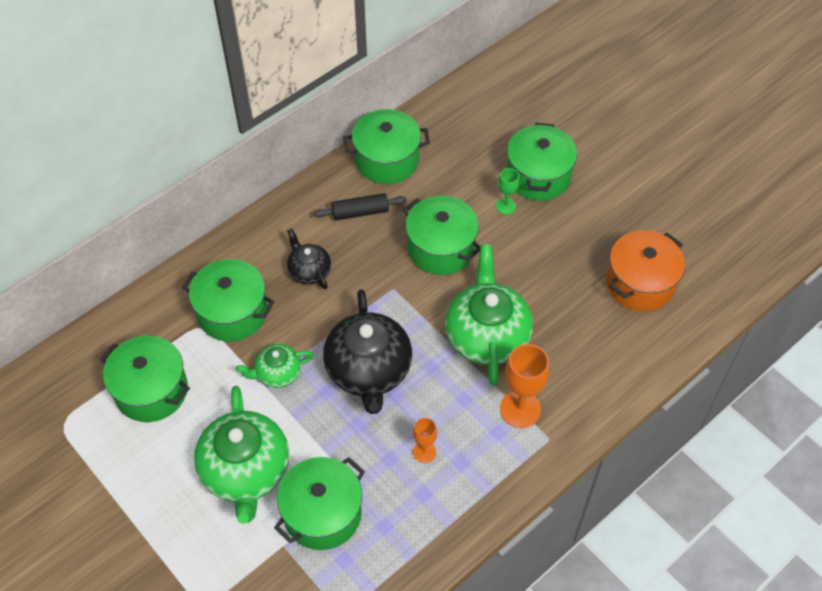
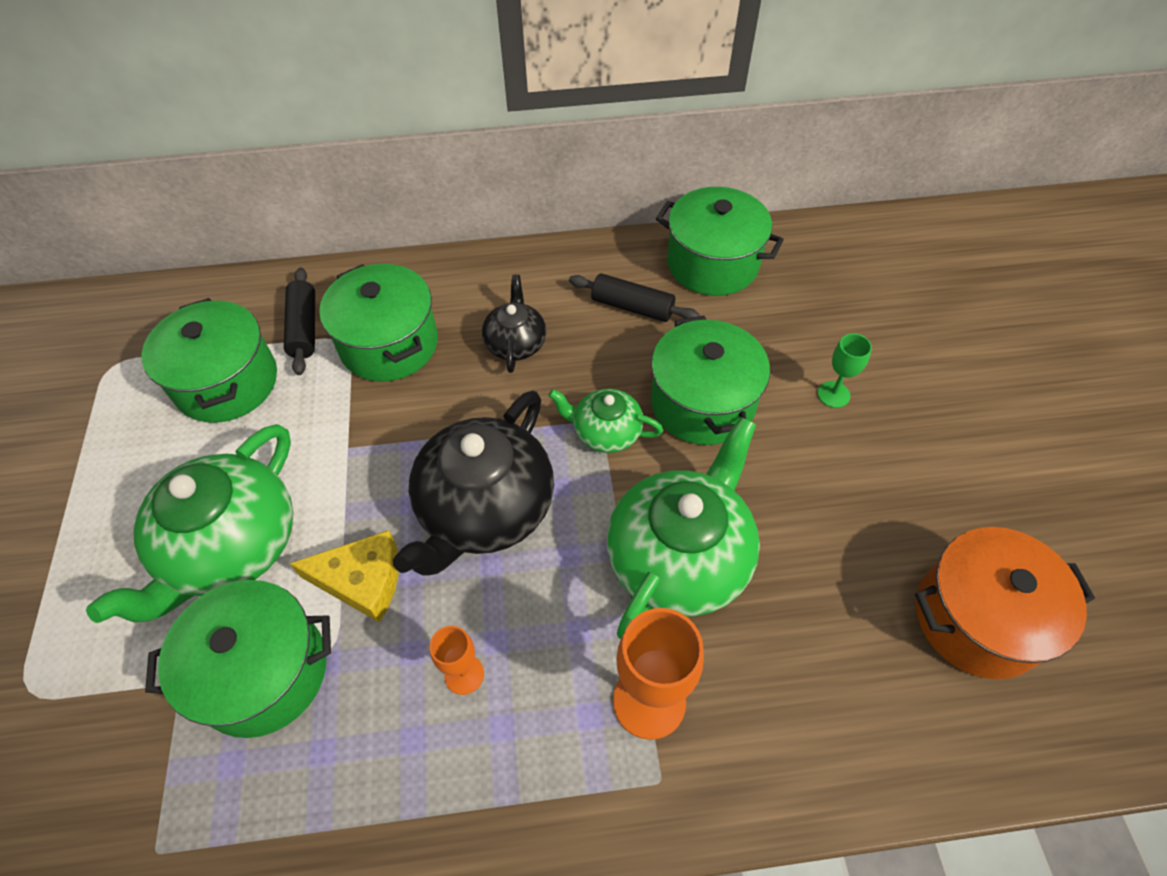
camera: 35 degrees right, 0 degrees up
(168, 332) = (304, 328): none -> black rolling pin
(277, 373) = (375, 445): green teapot -> green teapot (605, 432)
(334, 443) = (362, 581): none -> yellow cheese
(538, 176) = (908, 379): green pot -> none

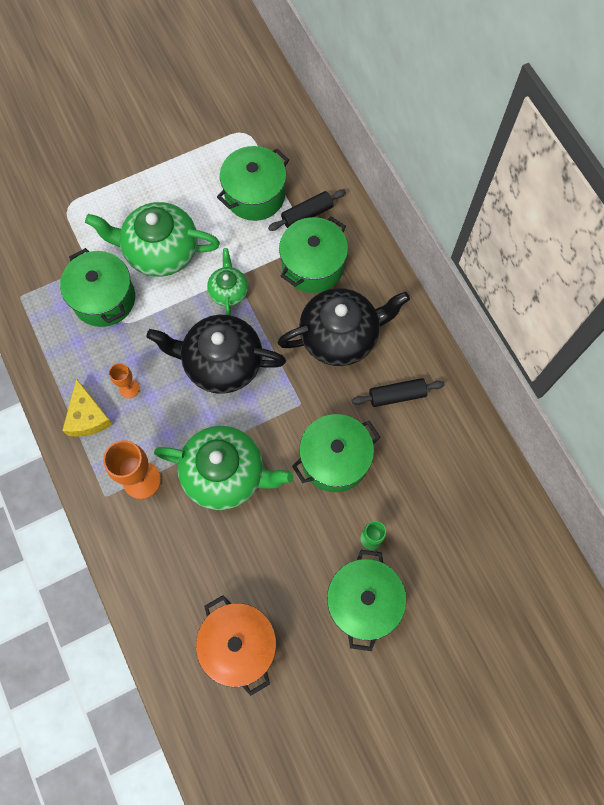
camera: 70 degrees right, 15 degrees up
(362, 581) = (162, 320): yellow cheese -> yellow cheese (87, 416)
(515, 343) = (340, 335): black teapot -> black teapot, size x1.90
(605, 432) = (293, 409): green teapot -> green teapot (228, 291)
(632, 307) = (397, 395): black rolling pin -> black rolling pin turned 75 degrees clockwise
(712, 263) = (457, 436): green pot -> green pot (363, 601)

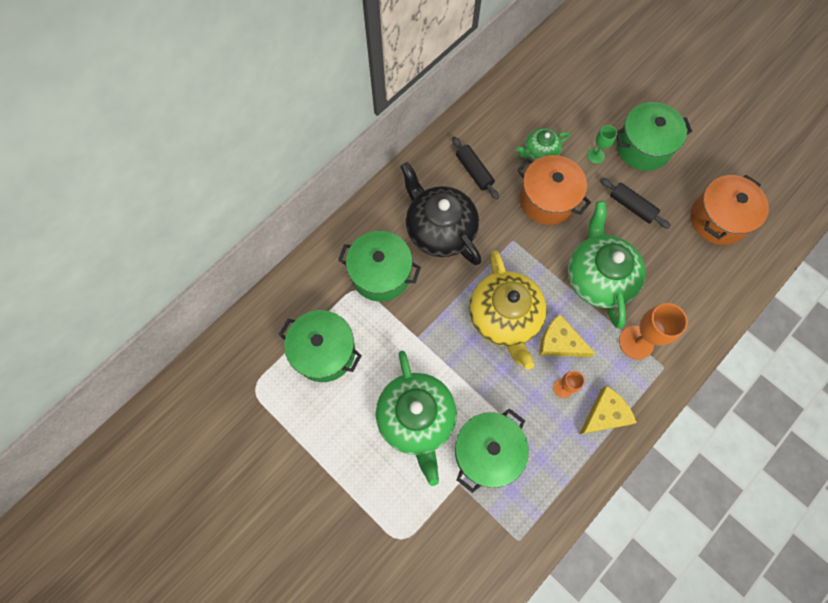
camera: 110 degrees left, 0 degrees up
(174, 404) = (560, 342): none -> yellow cheese
(221, 362) = (504, 318): black teapot -> yellow teapot
(228, 291) = (433, 338): green teapot -> green teapot (539, 152)
(307, 214) = (329, 297): black rolling pin -> black rolling pin (631, 206)
(335, 459) = (547, 200): green pot -> orange pot

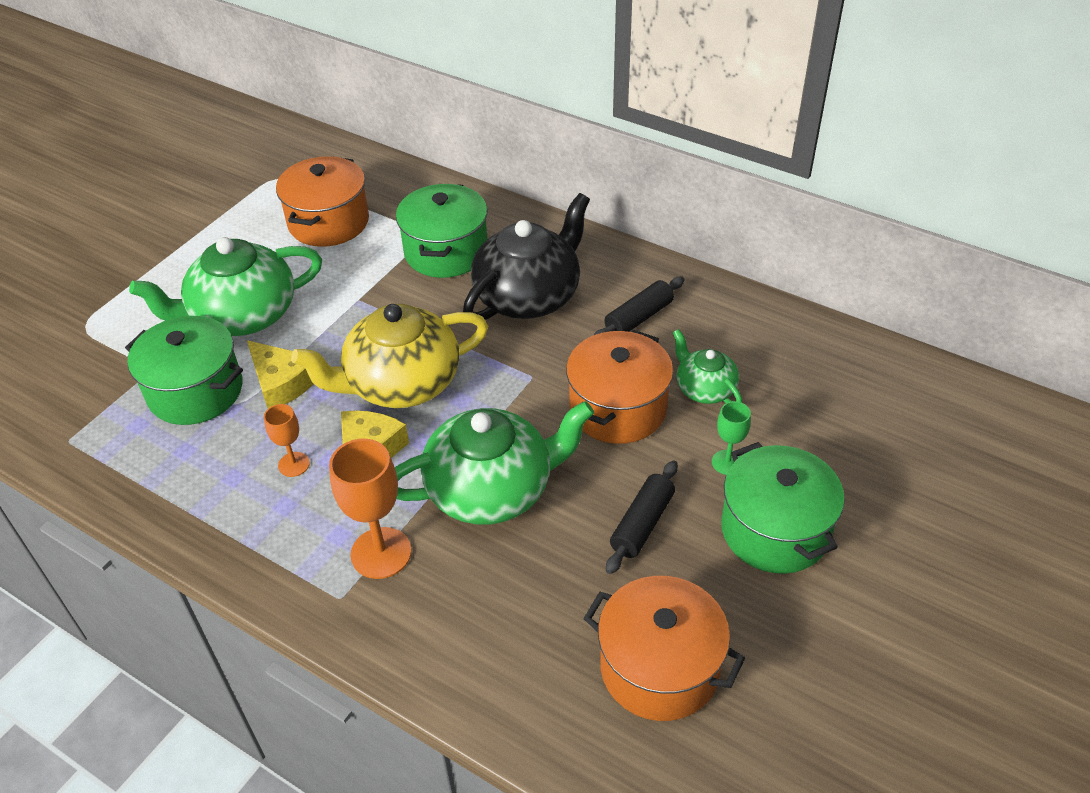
camera: 80 degrees right, 25 degrees down
(324, 352) = (329, 222): green pot -> orange pot
(605, 414) = (253, 522): yellow cheese -> yellow cheese (282, 382)

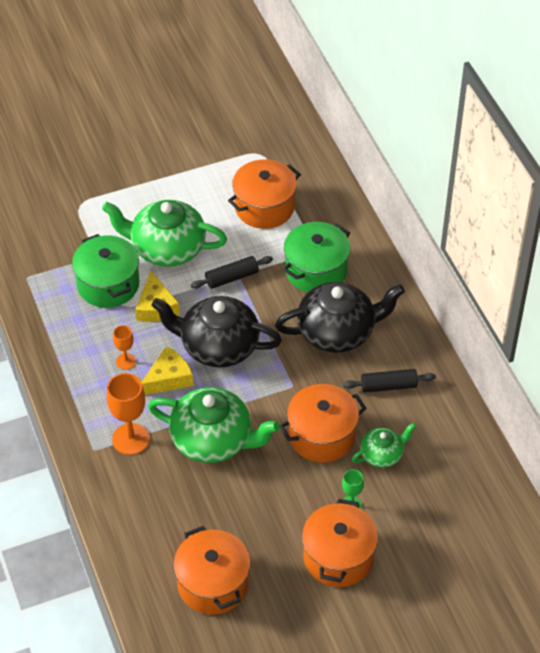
camera: 35 degrees right, 5 degrees up
(401, 383) = (218, 346): yellow teapot -> black teapot
(642, 524) = (272, 508): black rolling pin -> black rolling pin (232, 277)
(704, 388) = (382, 454): green teapot -> green teapot turned 60 degrees clockwise
(774, 530) = (338, 557): green pot -> orange pot

